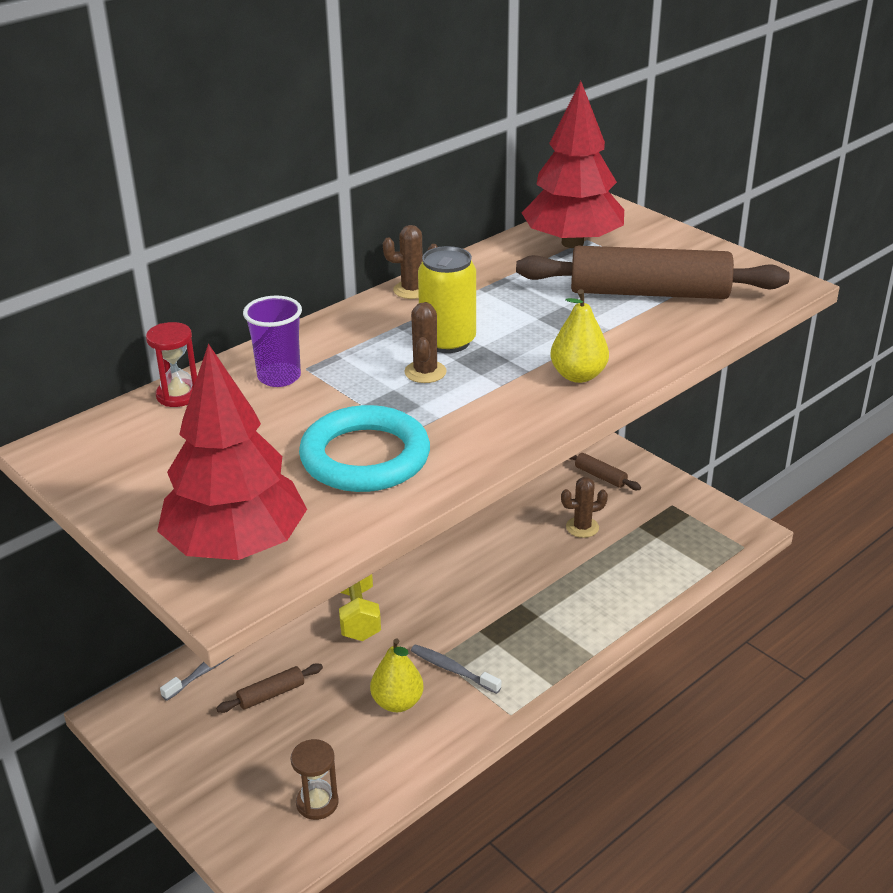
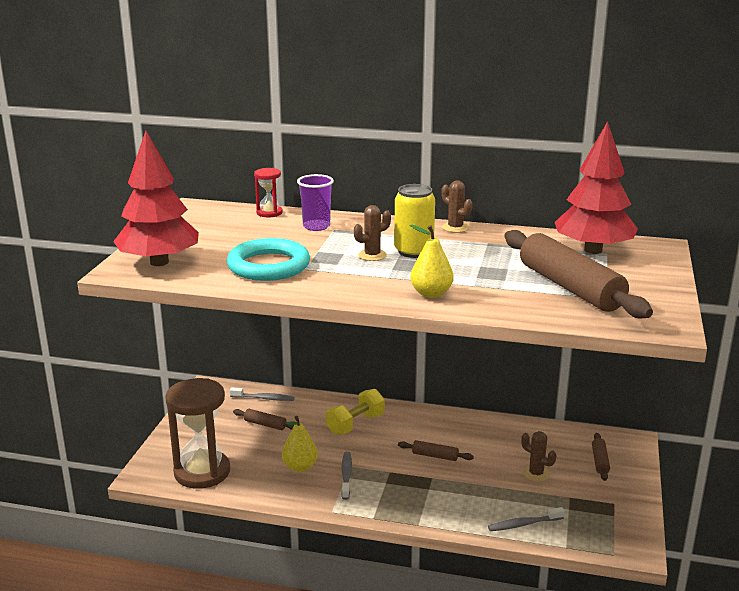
camera: 55 degrees right, 10 degrees down
(317, 803) = (202, 472): brown hourglass -> brown hourglass, size x2.08
(483, 581) = (435, 456): none -> brown rolling pin
(655, 579) = (523, 524): none -> grey toothbrush

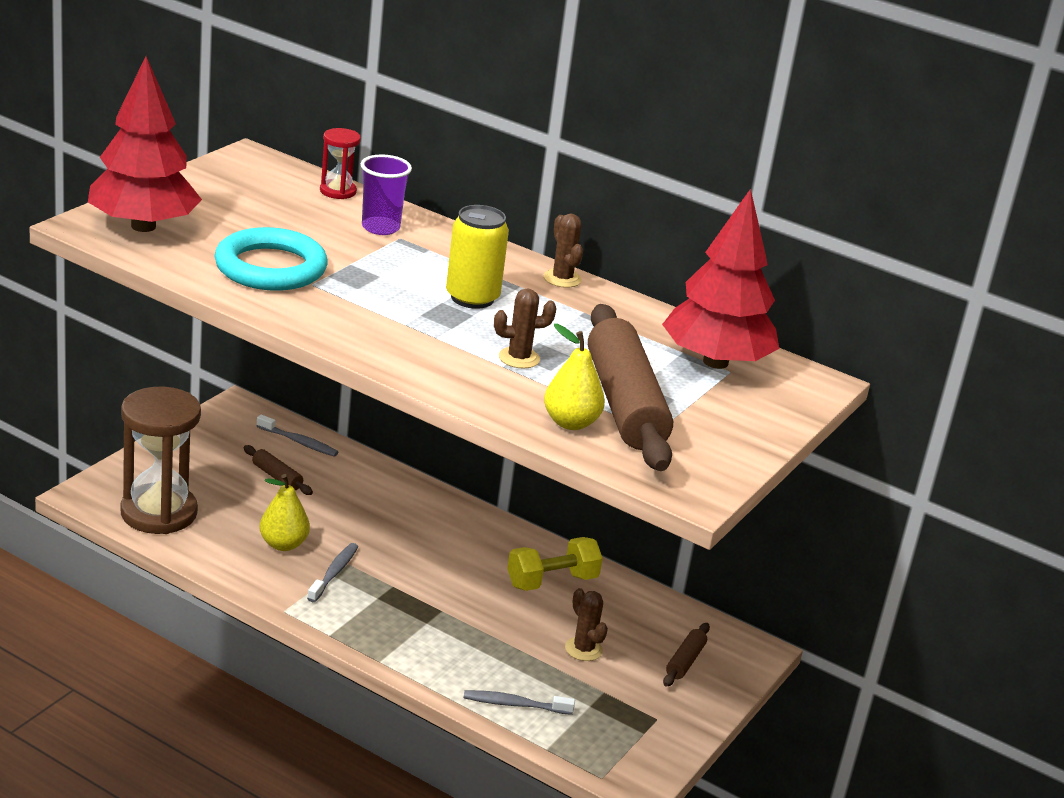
camera: 15 degrees right, 5 degrees up
(355, 424) = (394, 512): yellow dumbbell -> yellow dumbbell (552, 581)
(372, 255) = (413, 289): brown cactus -> brown cactus (519, 358)
(431, 294) = (436, 361): yellow pear -> yellow pear (570, 423)
(435, 456) = (467, 585): brown rolling pin -> none

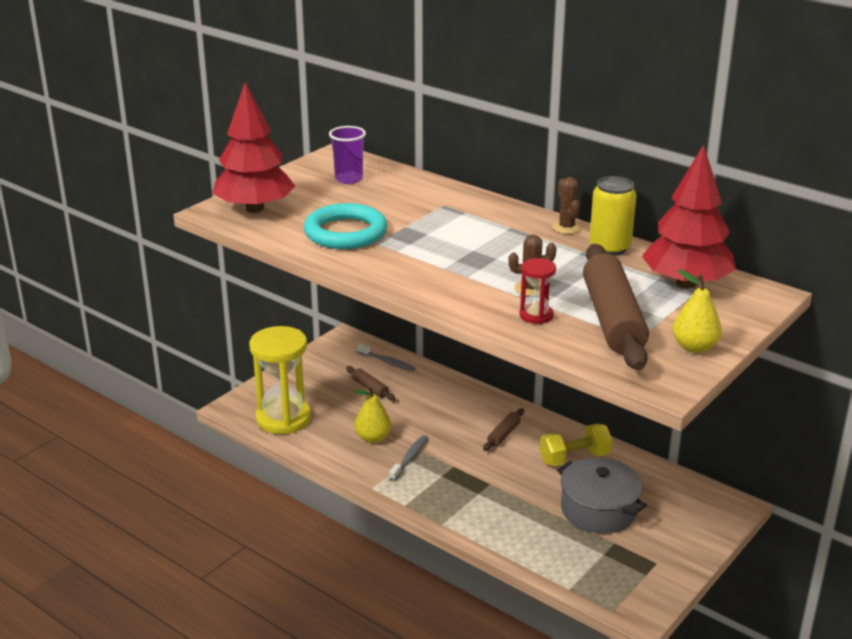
camera: 10 degrees right, 0 degrees up
(159, 513) = (283, 418): brown hourglass -> yellow hourglass
(338, 191) = (399, 174): red hourglass -> red hourglass (536, 315)
(380, 228) = (430, 198): purple cup -> purple cup (349, 179)
(472, 298) = (496, 246): yellow can -> yellow can (609, 247)
(514, 704) = (544, 554): grey toothbrush -> none
(570, 423) = (569, 336): yellow pear -> yellow pear (694, 347)
(583, 649) = (598, 510): brown cactus -> grey pot
(685, 661) = (678, 517): brown rolling pin -> brown rolling pin (504, 434)

